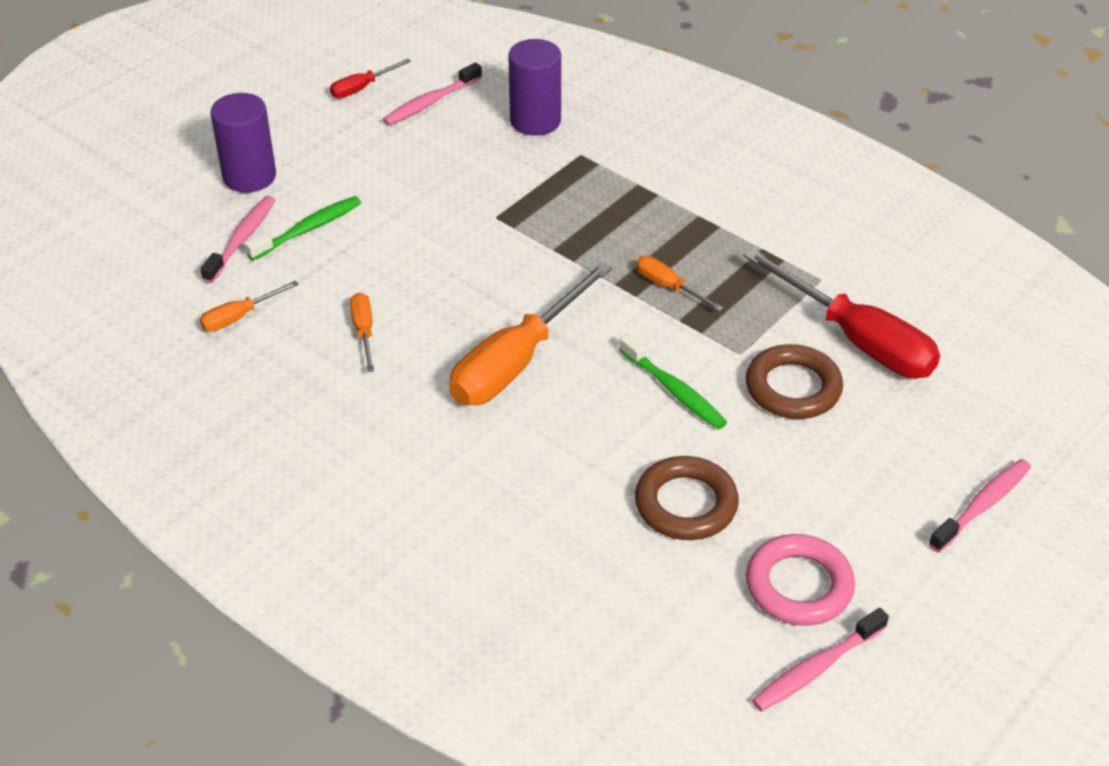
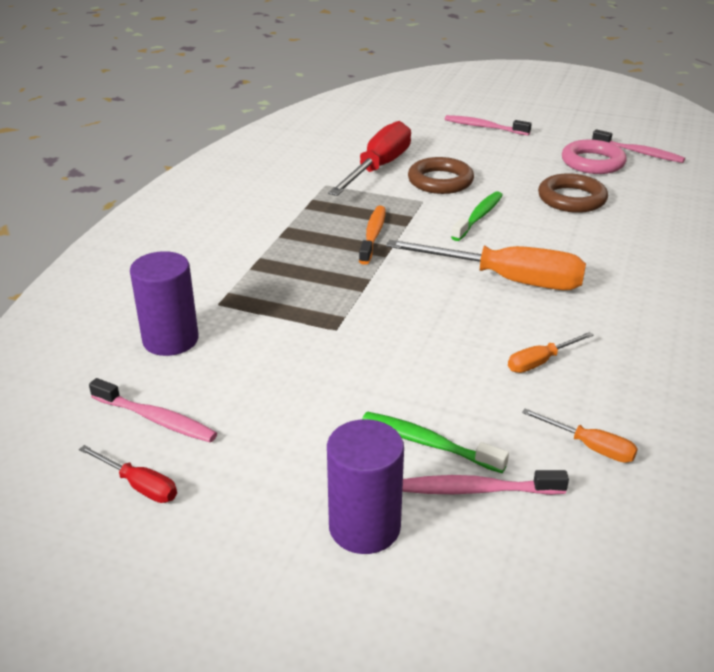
camera: 110 degrees left, 10 degrees down
(668, 287) = (373, 235): orange screwdriver -> orange toothbrush

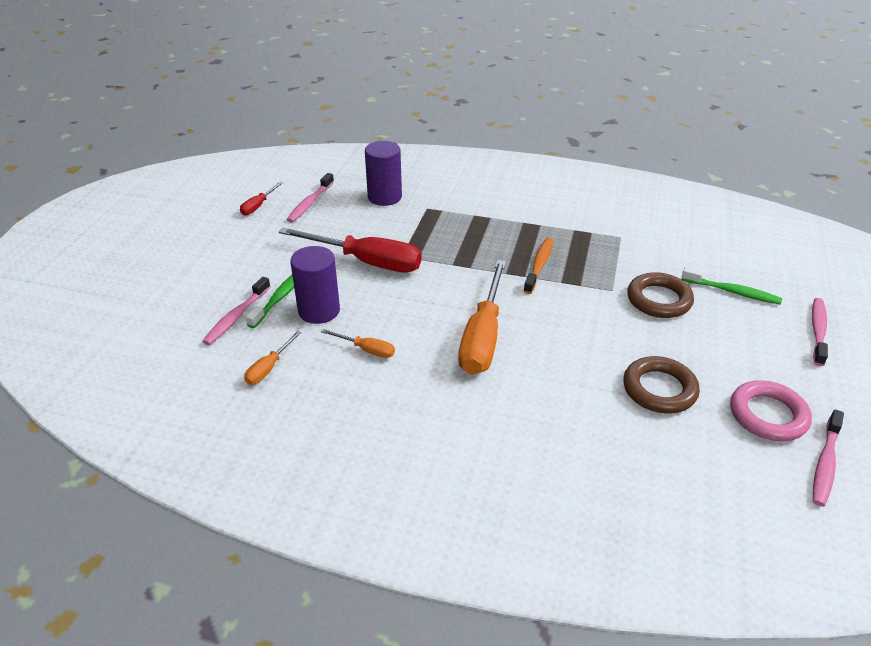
camera: 85 degrees right, 5 degrees up
(364, 527) = (215, 276): purple cylinder -> purple cylinder (319, 311)
(373, 235) = (539, 265): orange toothbrush -> orange toothbrush turned 75 degrees counterclockwise
(378, 168) = (669, 263): red screwdriver -> red screwdriver (367, 262)
(477, 490) = (236, 317): pink toothbrush -> pink toothbrush turned 150 degrees counterclockwise
(478, 217) = (593, 323): green toothbrush -> green toothbrush (732, 292)
(540, 362) = (366, 350): orange screwdriver -> orange screwdriver turned 150 degrees clockwise

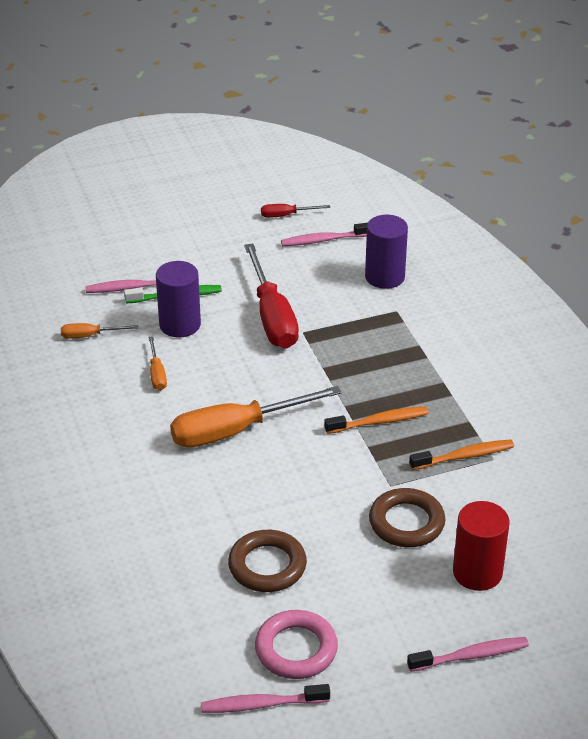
camera: 55 degrees right, 0 degrees up
(608, 246) = (464, 456): none -> orange toothbrush
(732, 292) = (477, 572): green toothbrush -> red cylinder

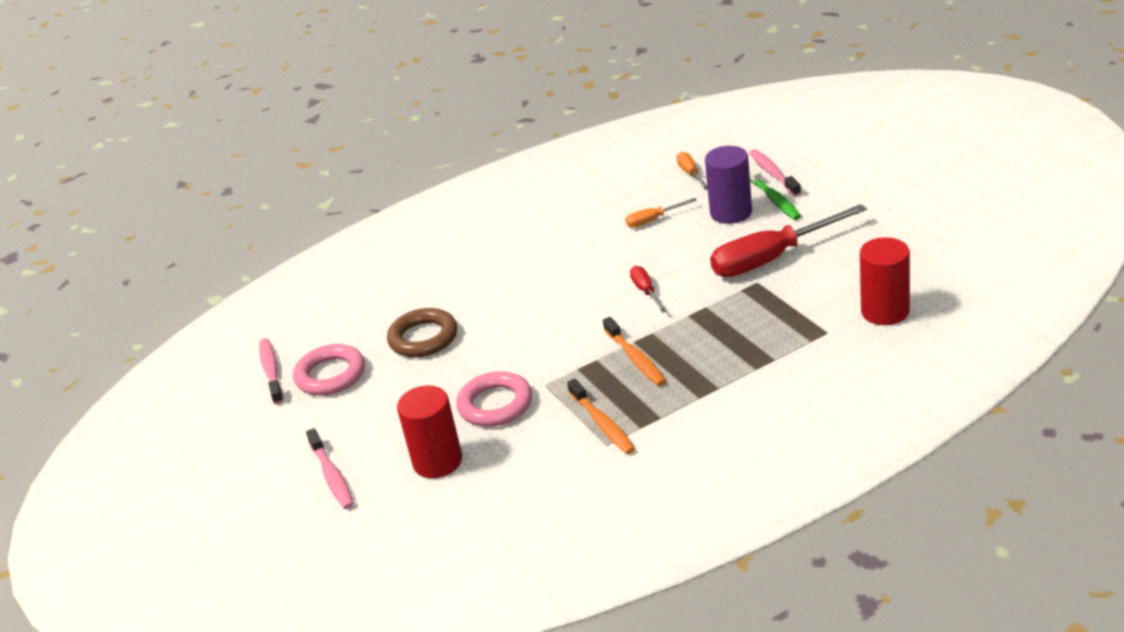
camera: 85 degrees right, 5 degrees down
(236, 431) = (591, 280): orange screwdriver -> none
(286, 215) = (958, 224): red screwdriver -> red screwdriver (646, 291)
(323, 240) = (927, 258): pink toothbrush -> none
(384, 277) = (885, 311): purple cylinder -> red cylinder
(406, 522) = (495, 404): brown ring -> pink ring

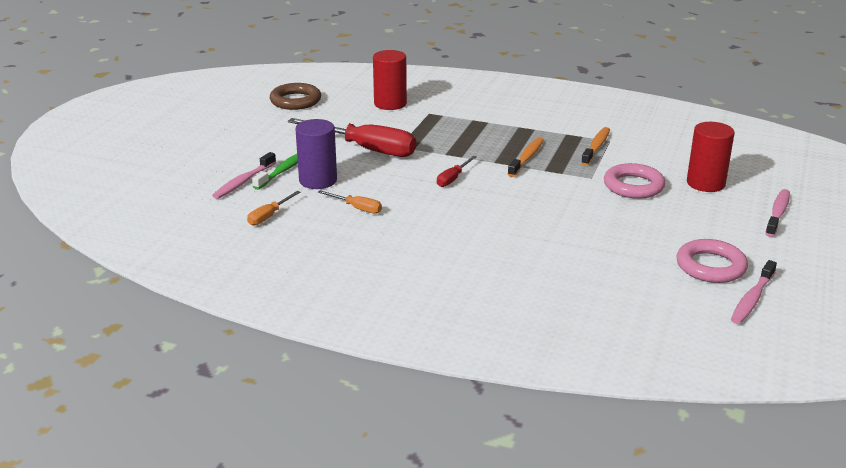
camera: 135 degrees left, 5 degrees down
(423, 338) = (616, 245): brown ring -> brown ring (295, 101)

